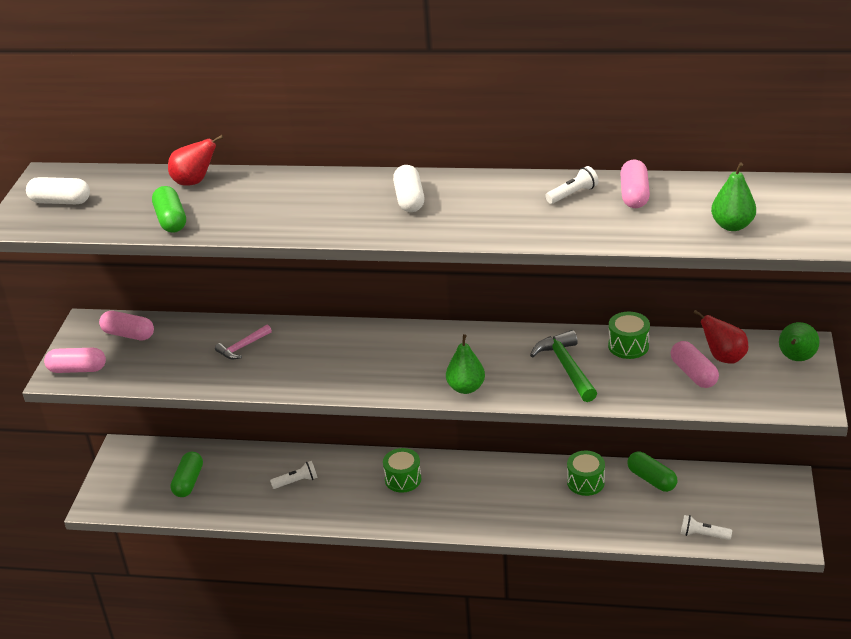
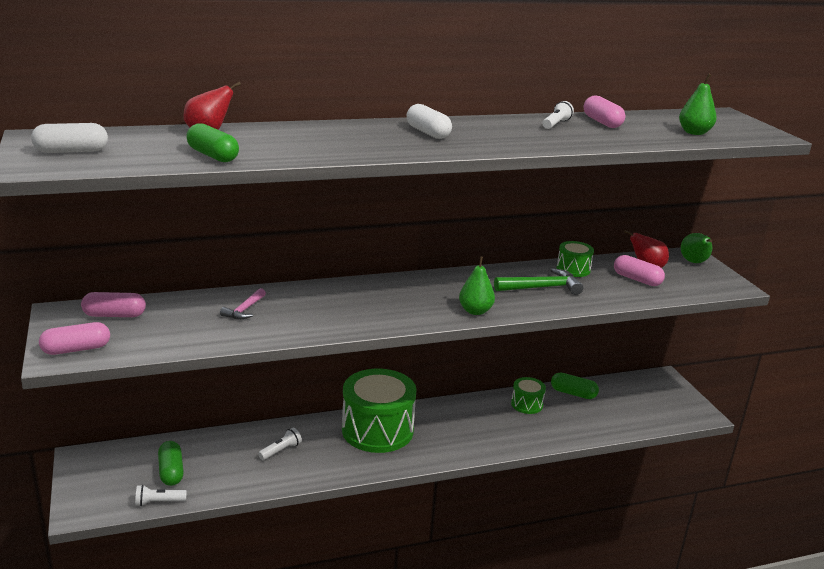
camera: 30 degrees left, 10 degrees down
(403, 479) = (377, 430): green drum -> green drum, size x2.12
(566, 367) = (541, 288): green hammer -> green hammer turned 120 degrees clockwise
(703, 535) = (640, 423): white flashlight -> white flashlight (158, 502)

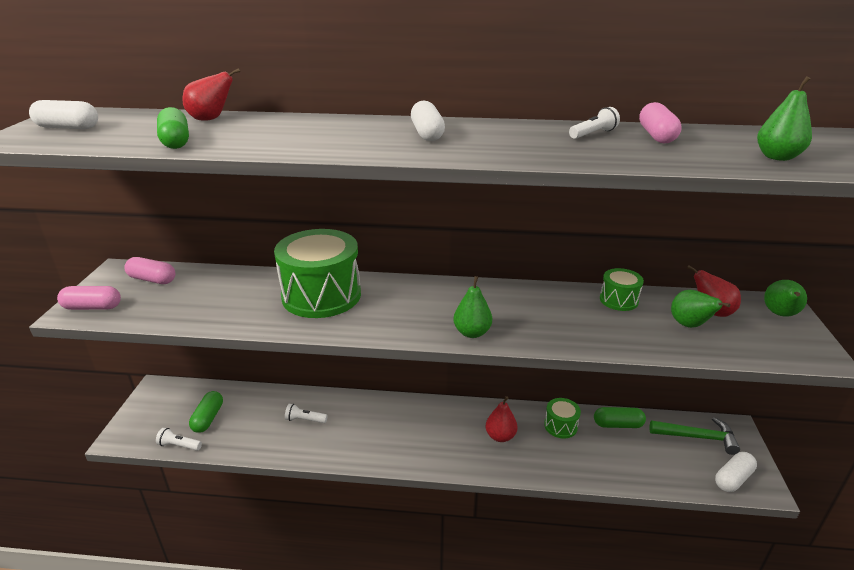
camera: 25 degrees right, 5 degrees up
(244, 310) = (257, 292): pink hammer -> none
(281, 450) = (305, 420): white flashlight -> white flashlight turned 150 degrees counterclockwise
(377, 430) = (399, 420): green drum -> green drum (321, 295)
(479, 423) = (500, 436): none -> red pear
(541, 288) = (566, 317): green hammer -> green hammer (697, 437)
(573, 393) = (617, 424): green capsule -> green capsule turned 45 degrees counterclockwise
(637, 279) = (689, 325): pink capsule -> green pear
(679, 413) = (733, 479): none -> white capsule

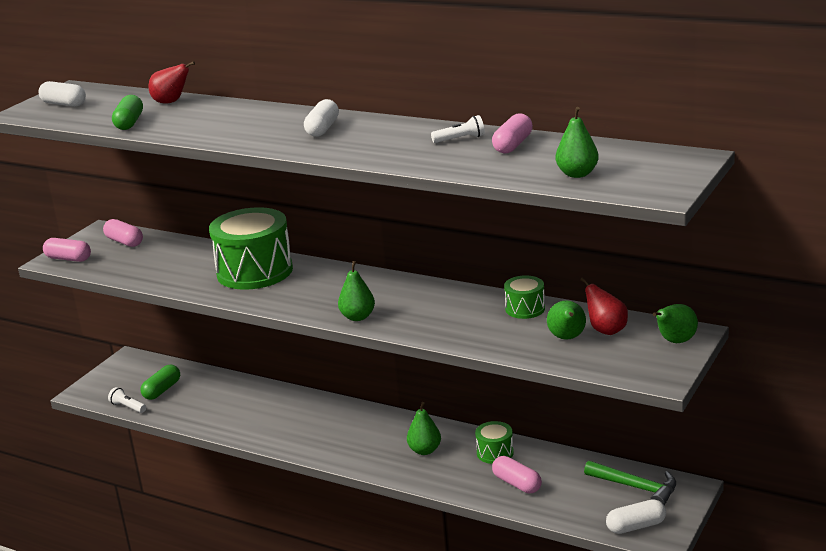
camera: 25 degrees right, 5 degrees down
(305, 420) = (247, 406): white flashlight -> none
(500, 436) = (424, 450): red pear -> green pear
(603, 455) = (517, 484): none -> pink capsule
(617, 424) = (558, 462): green capsule -> none

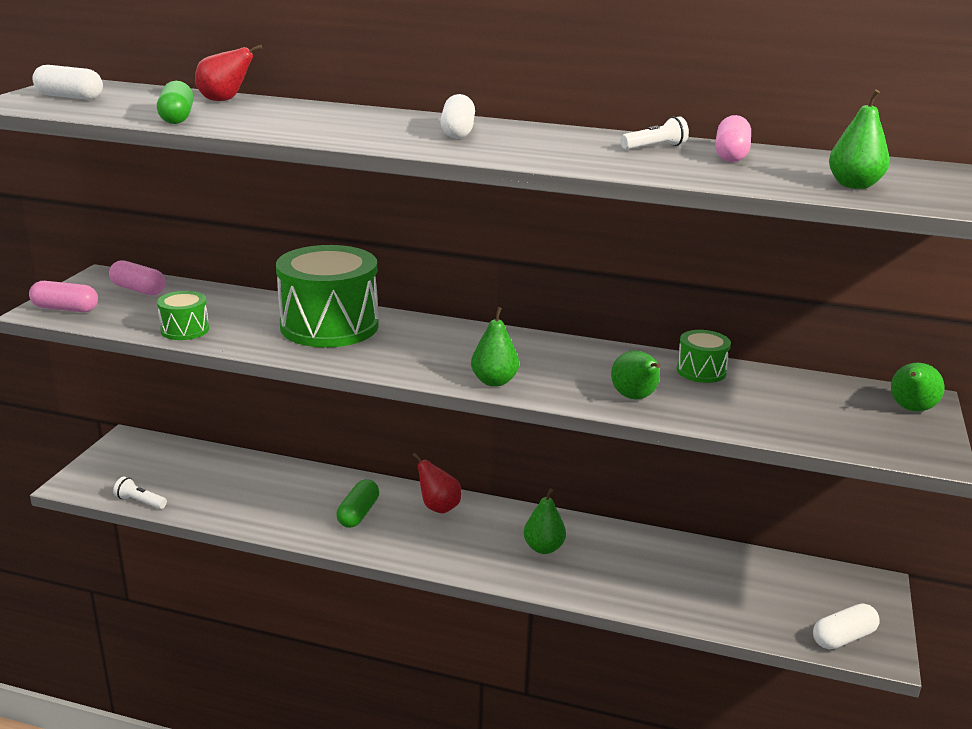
camera: 15 degrees left, 0 degrees up
(162, 390) = (181, 479): green capsule -> green capsule (358, 513)
(495, 453) = (630, 548): green drum -> green drum (185, 330)
(517, 484) = (674, 587): pink capsule -> none
(567, 338) = (778, 406): green pear -> green pear (635, 398)
(606, 330) = (818, 396): red pear -> red pear (438, 507)
(636, 487) = (816, 587): green hammer -> none

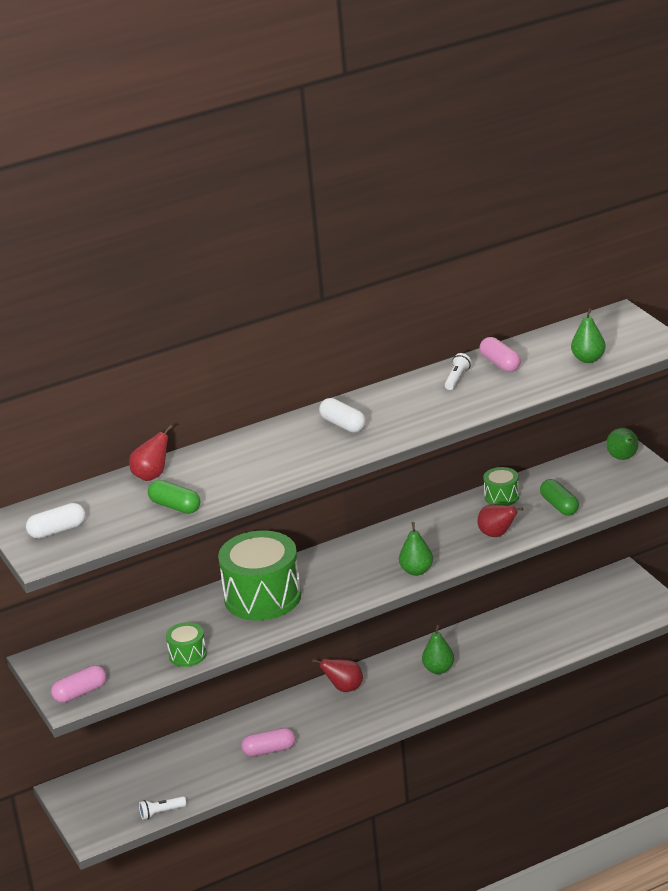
camera: 40 degrees left, 5 degrees up
(138, 290) = (90, 652): pink capsule -> pink capsule (269, 750)
(358, 513) = (306, 724): green capsule -> green capsule (559, 506)
(635, 398) = (497, 534): green pear -> red pear
(843, 638) = (640, 613): white capsule -> none

